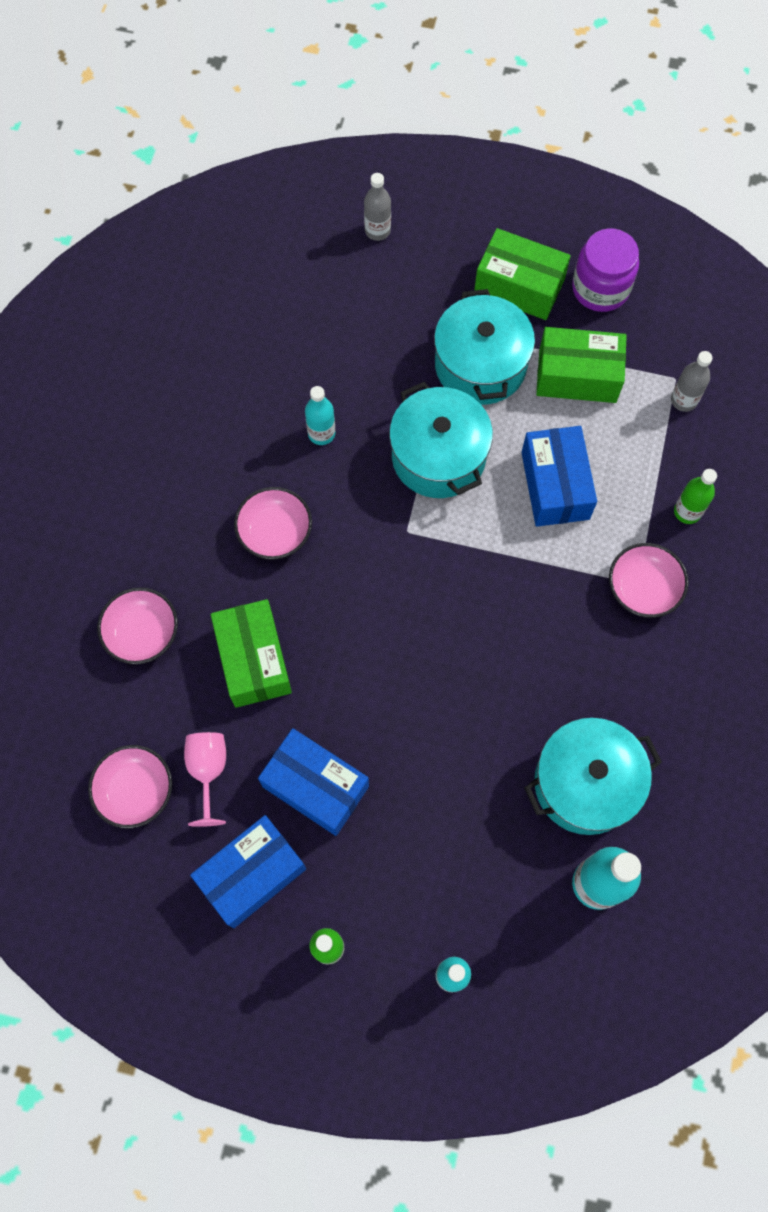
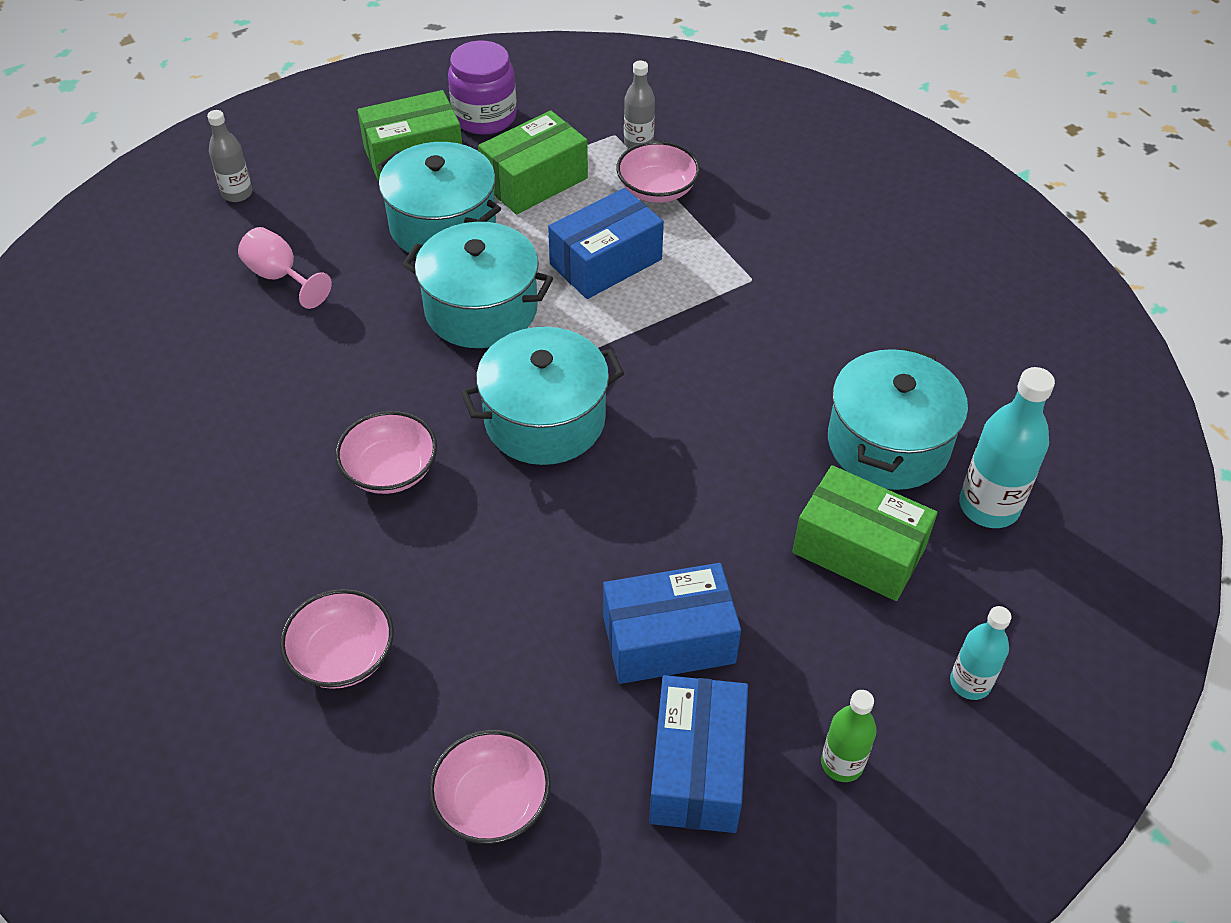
camera: 45 degrees left, 20 degrees down
(208, 771) = (549, 717): pink goblet -> pink goblet (280, 277)
(254, 660) = (487, 586): green box -> green box (859, 550)
(321, 433) = (350, 365): turquoise bottle -> none
(395, 575) = (545, 419): none -> turquoise pot
(555, 485) = (606, 262): blue box -> blue box turned 75 degrees counterclockwise
(643, 588) = (761, 279): pink bowl -> pink bowl (657, 190)
(687, 512) = (730, 208): green bottle -> none

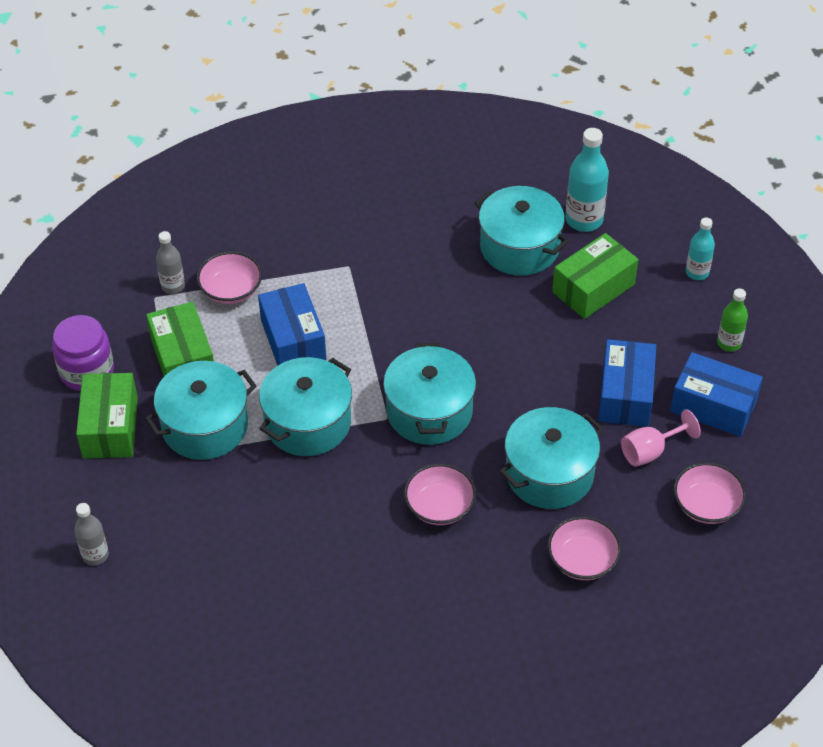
camera: 70 degrees left, 0 degrees up
(280, 277) = (213, 540): pink goblet -> pink goblet (650, 451)
(485, 578) = (549, 474): none -> turquoise pot

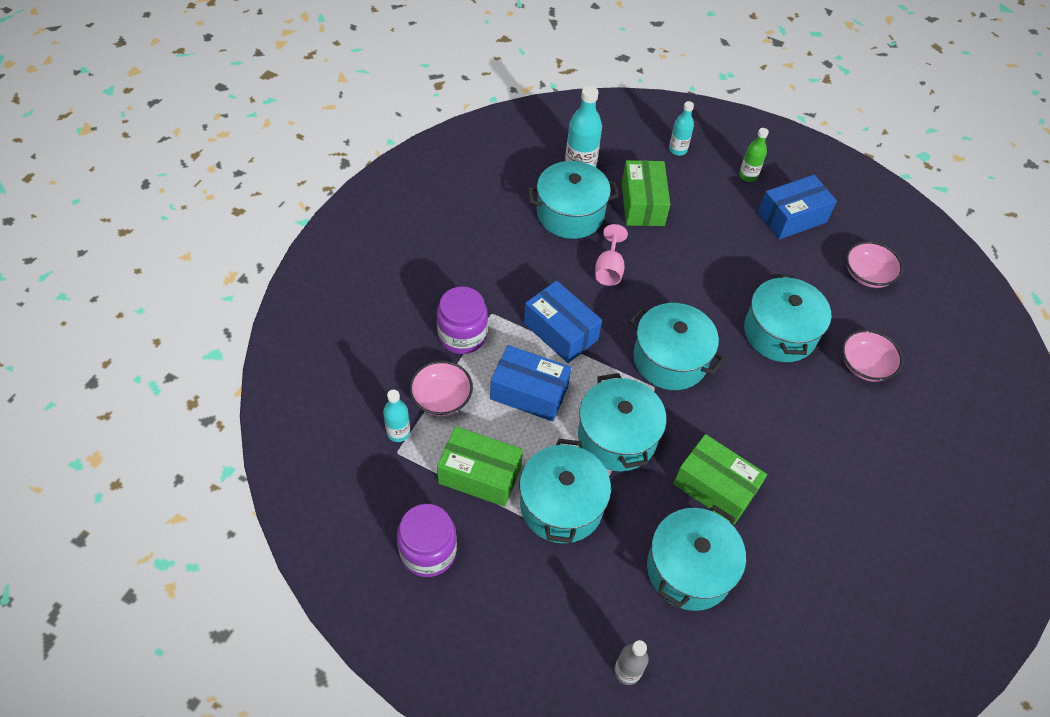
camera: 55 degrees left, 5 degrees up
(110, 427) = (503, 573): green box -> green box (715, 487)
(173, 286) = (398, 432): grey bottle -> turquoise bottle
(224, 544) = (689, 569): none -> turquoise pot
(306, 263) = (462, 335): none -> purple jar
(439, 506) = (759, 411): pink bowl -> none
(625, 395) = (746, 250): blue box -> blue box (560, 331)
(650, 451) = (803, 271): pink goblet -> pink goblet (609, 269)

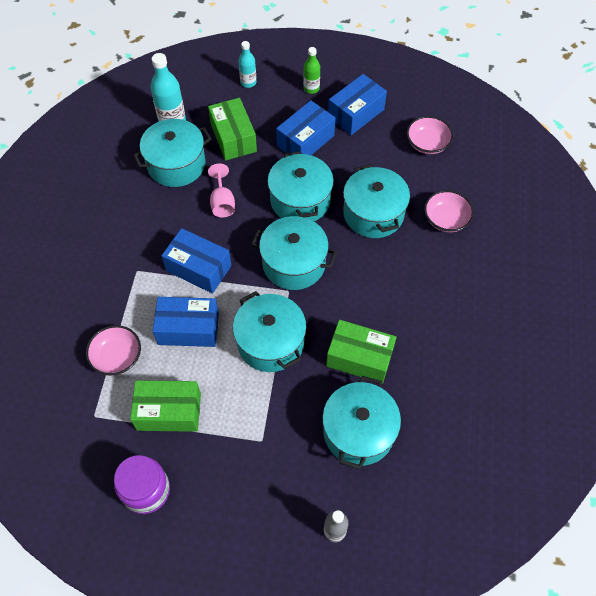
camera: 15 degrees left, 5 degrees up
(398, 432) = (90, 398): turquoise bottle -> none
(462, 335) = (118, 297): purple jar -> none
(561, 505) = (243, 414): turquoise pot -> turquoise pot (300, 200)
(724, 230) = (305, 141): none -> blue box

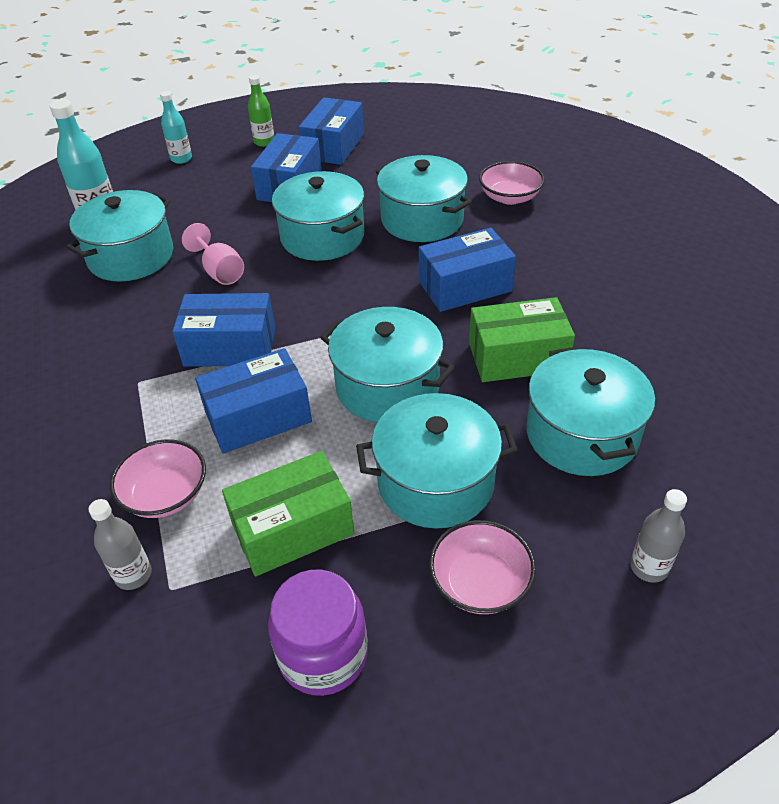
camera: 25 degrees left, 15 degrees down
(81, 399) = (133, 575): none -> grey bottle
(233, 138) = (194, 210): green box -> none
(294, 263) = (358, 296): turquoise pot -> turquoise pot (435, 482)
(364, 286) = (465, 286): none -> blue box
(427, 144) = (435, 145): pink bowl -> pink bowl (480, 583)

